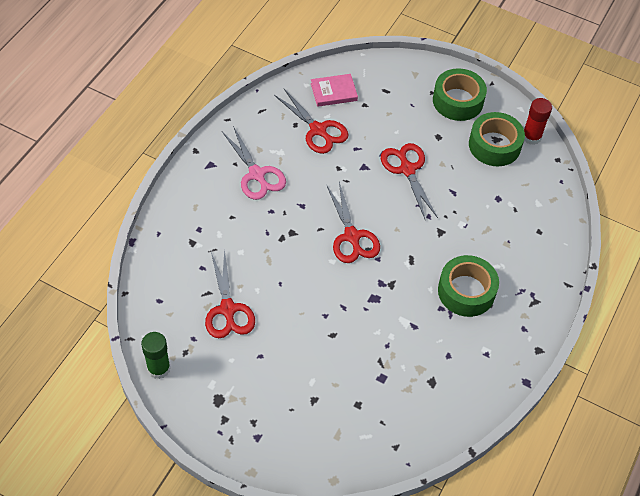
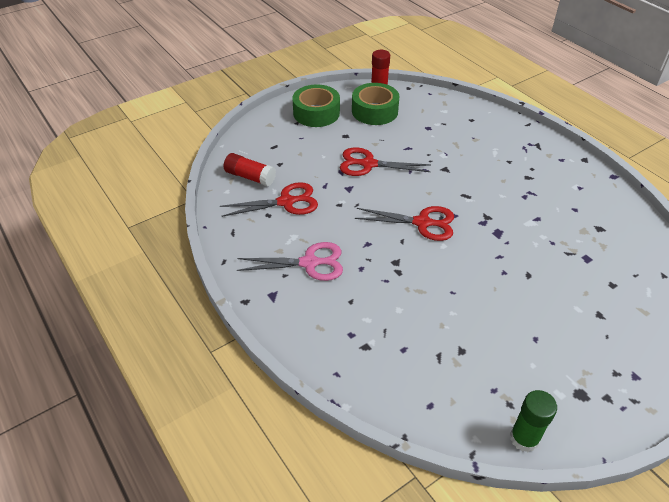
camera: 60 degrees left, 10 degrees down
(228, 309) = (467, 345): red scissors -> none
(333, 92) = (250, 177): pink book -> red glue stick
(466, 291) = (513, 176): green tape -> none

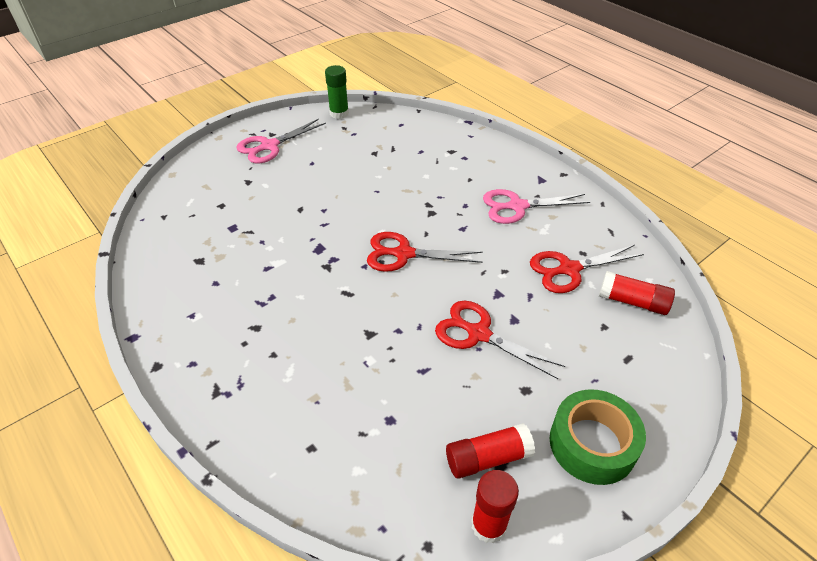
camera: 175 degrees right, 0 degrees up
(368, 164) = (479, 334): red scissors -> red scissors turned 150 degrees counterclockwise
(374, 111) = (488, 458): green tape -> red glue stick
(600, 373) = (269, 146): none -> pink scissors

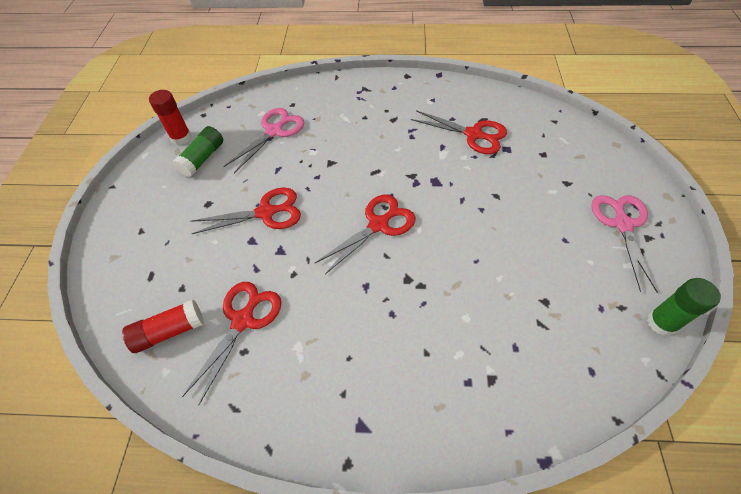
camera: 135 degrees right, 10 degrees up
(230, 256) = (473, 134): none -> red scissors
(488, 458) = (202, 159): red glue stick -> green glue stick
(517, 206) = (347, 357): pink scissors -> pink scissors (274, 131)
(592, 444) = (148, 205): green tape -> none

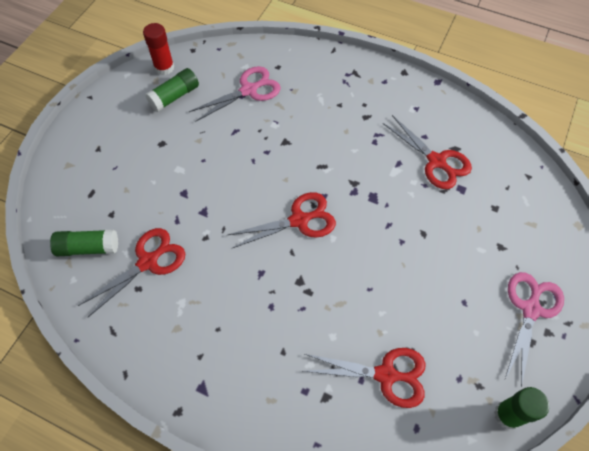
camera: 20 degrees right, 5 degrees up
(169, 331) = (88, 248): red glue stick -> green glue stick
(266, 212) = (207, 171): red scissors -> red scissors (385, 375)

